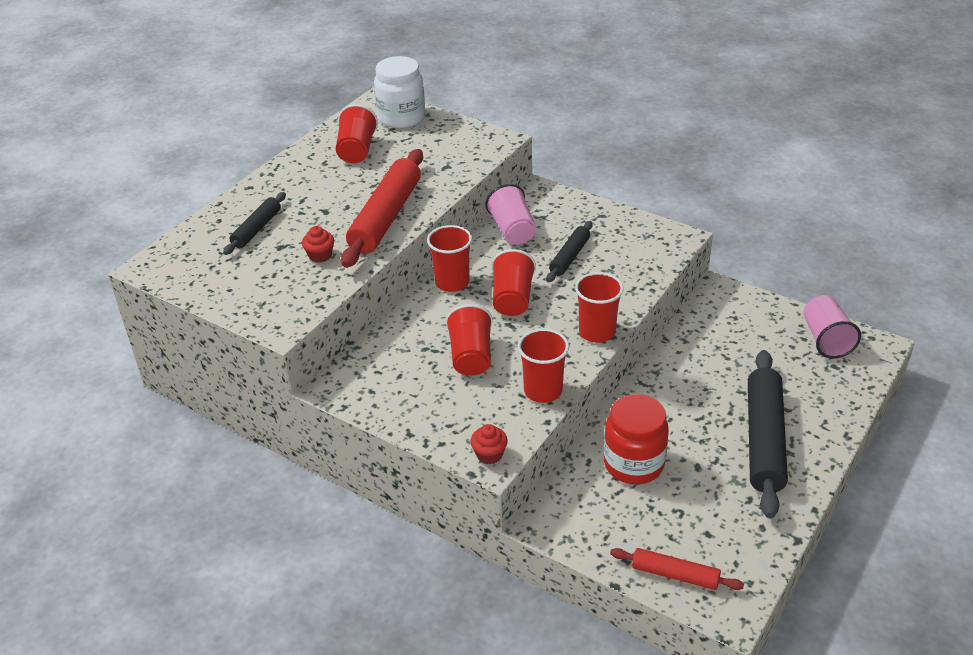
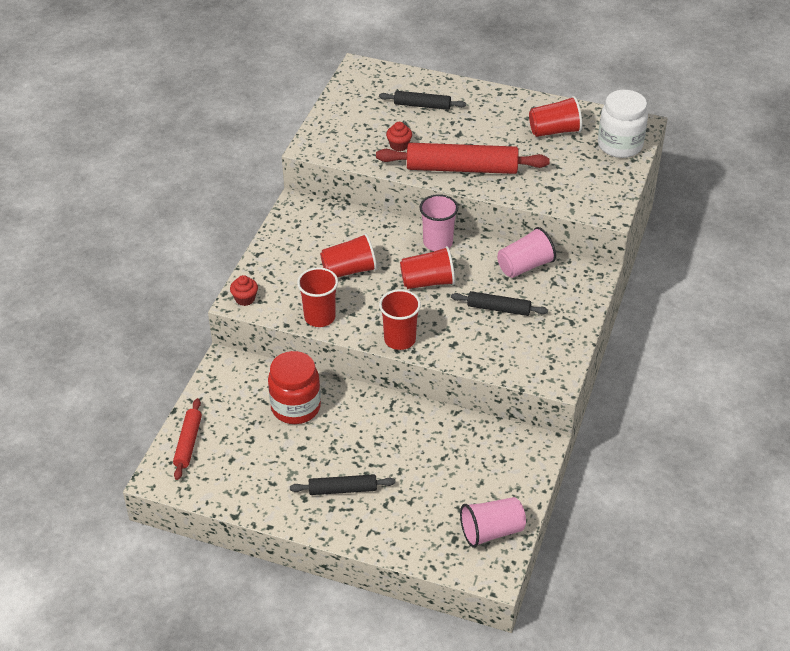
camera: 75 degrees right, 5 degrees up
(452, 282) = (438, 243): red cup -> pink cup
(764, 440) = (342, 489): black rolling pin -> black rolling pin, size x0.54

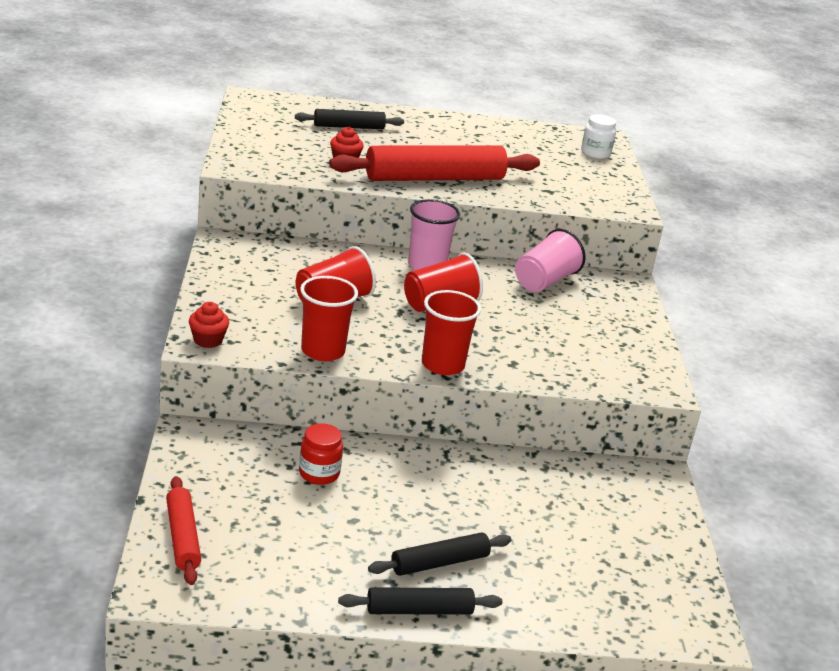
camera: 25 degrees left, 15 degrees down
(296, 407) = (319, 473): red jar -> red jar, size x0.56
(491, 531) = (665, 582): pink cup -> none
(498, 308) = (543, 323): black rolling pin -> black rolling pin (419, 610)
(554, 131) = (516, 144): red cup -> none
(620, 145) = (595, 153): white jar -> white jar, size x0.56

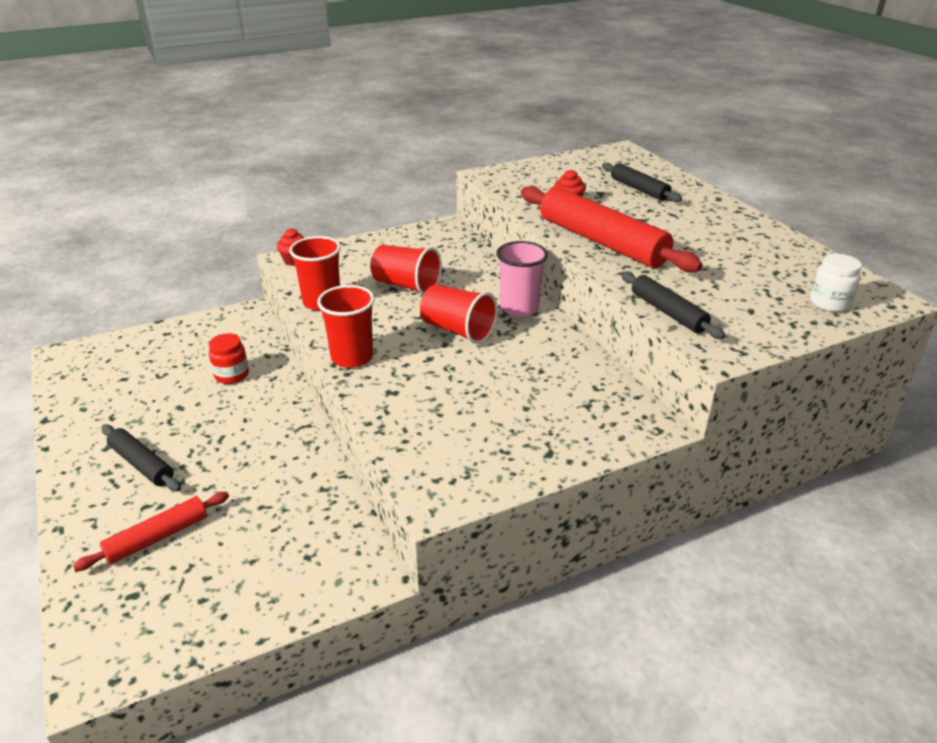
camera: 70 degrees right, 5 degrees up
(182, 537) = (123, 347): red rolling pin -> red rolling pin (157, 537)
(419, 610) = (74, 470): black rolling pin -> black rolling pin (668, 312)
(544, 281) = (577, 372): pink cup -> none

